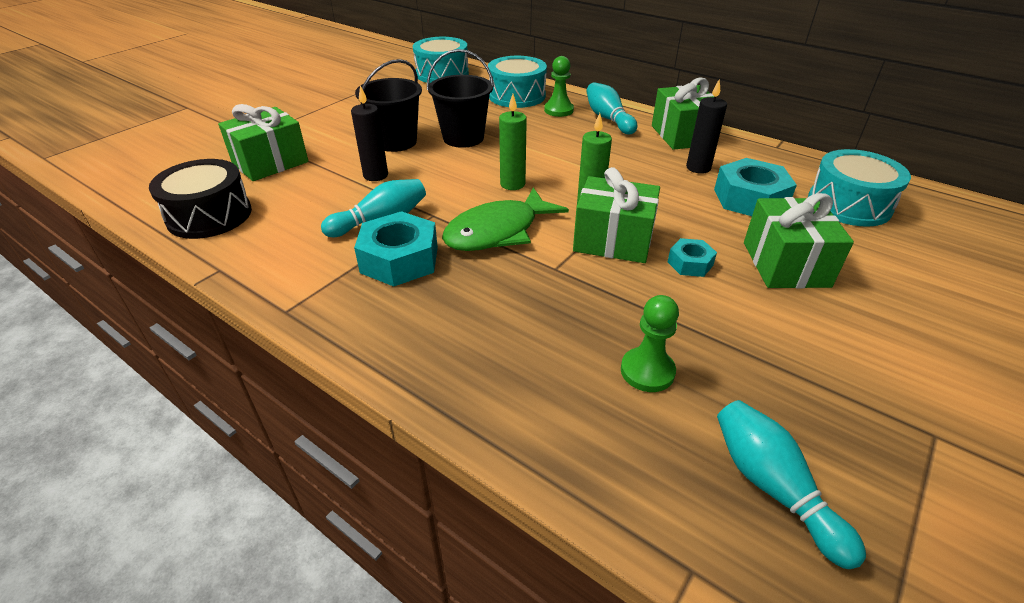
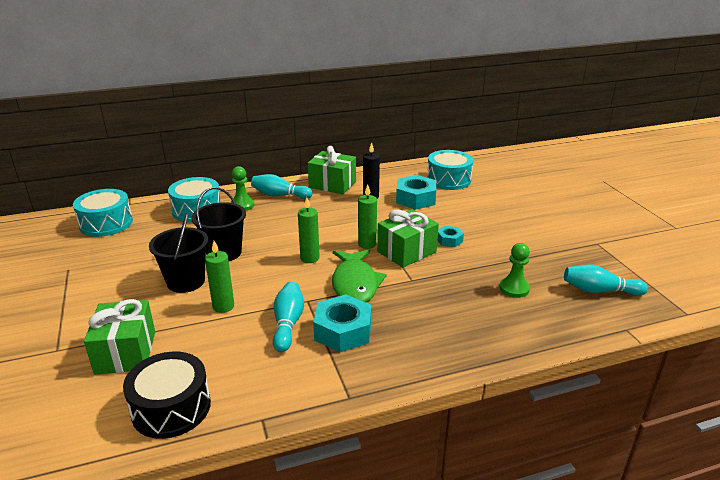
camera: 55 degrees left, 10 degrees down
(375, 175) = (223, 306): black candle -> green candle
(785, 264) = (475, 218): green gift -> none

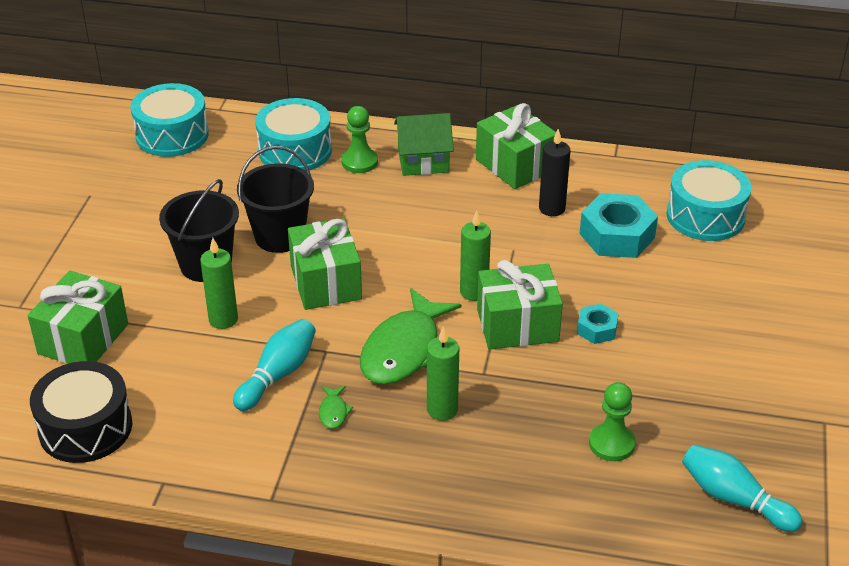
camera: 30 degrees right, 10 degrees up
(275, 266) = (326, 282): none -> green gift
(280, 195) = (423, 161): turquoise bowling pin -> green house
(310, 258) = (379, 286): green candle -> green candle (442, 410)
(343, 331) = (333, 412): turquoise nut -> green fish

